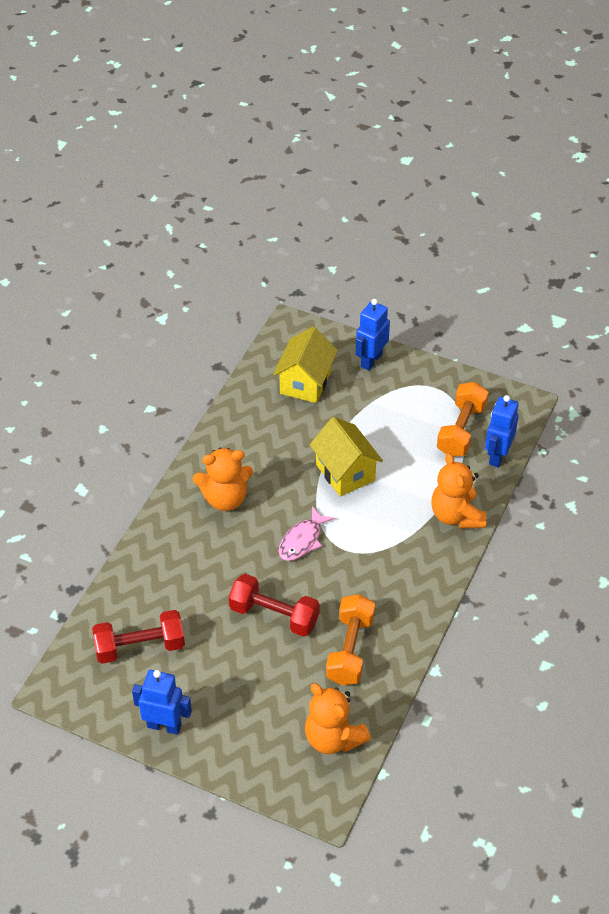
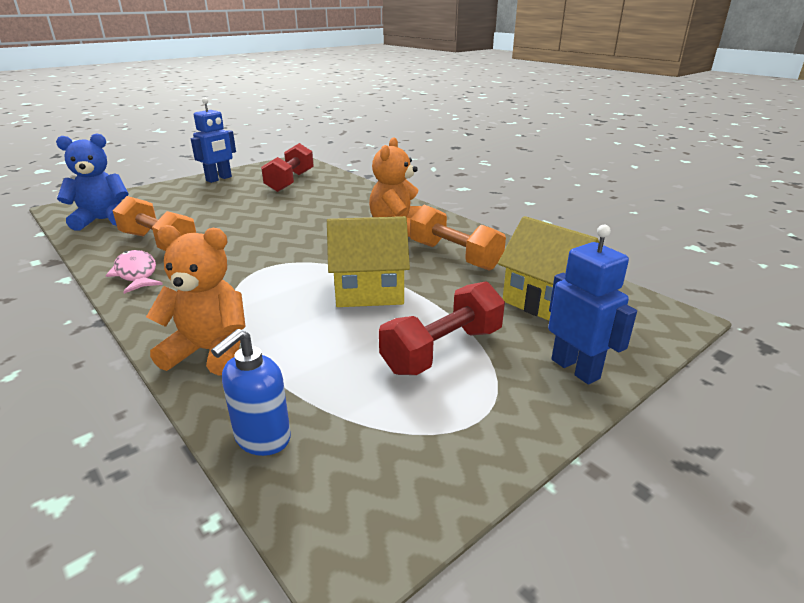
camera: 115 degrees right, 20 degrees down
(274, 615) = (245, 222): red dumbbell -> red dumbbell (442, 350)
(302, 540) = (306, 249): pink fish -> pink fish (136, 273)
(333, 738) = (103, 220): orange teddy bear -> blue teddy bear
(461, 430) = (355, 415): orange dumbbell -> orange dumbbell (454, 256)
(497, 456) = (262, 438): blue robot -> blue soap dispenser

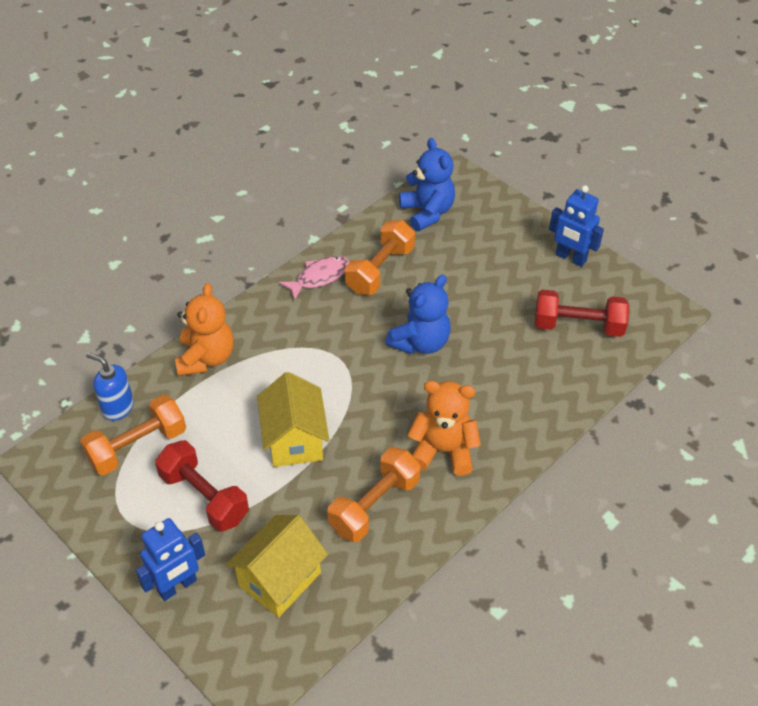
camera: 85 degrees right, 20 degrees up
(271, 230) = (420, 342): none -> blue teddy bear
(349, 412) = (137, 446): none -> orange dumbbell

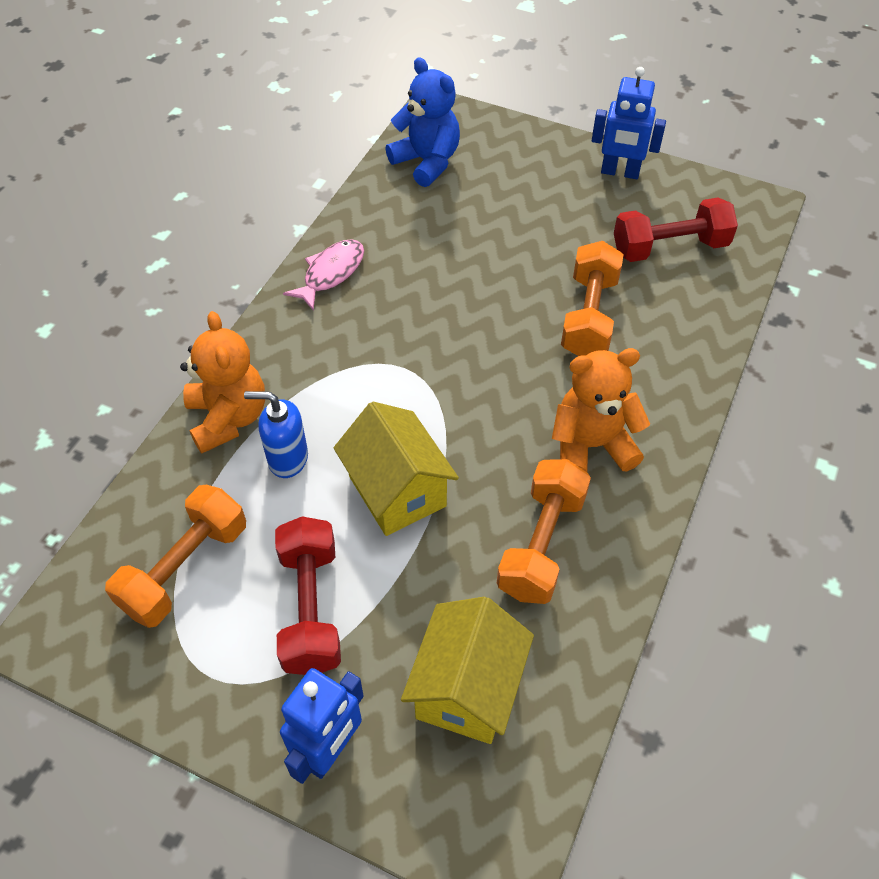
camera: 20 degrees left, 5 degrees up
(118, 408) = (133, 523): blue soap dispenser -> blue soap dispenser (287, 459)
(204, 497) = (311, 608): red dumbbell -> red dumbbell turned 60 degrees clockwise
(380, 270) = (403, 245): orange dumbbell -> orange dumbbell (589, 316)
(420, 342) = (496, 319): blue teddy bear -> none

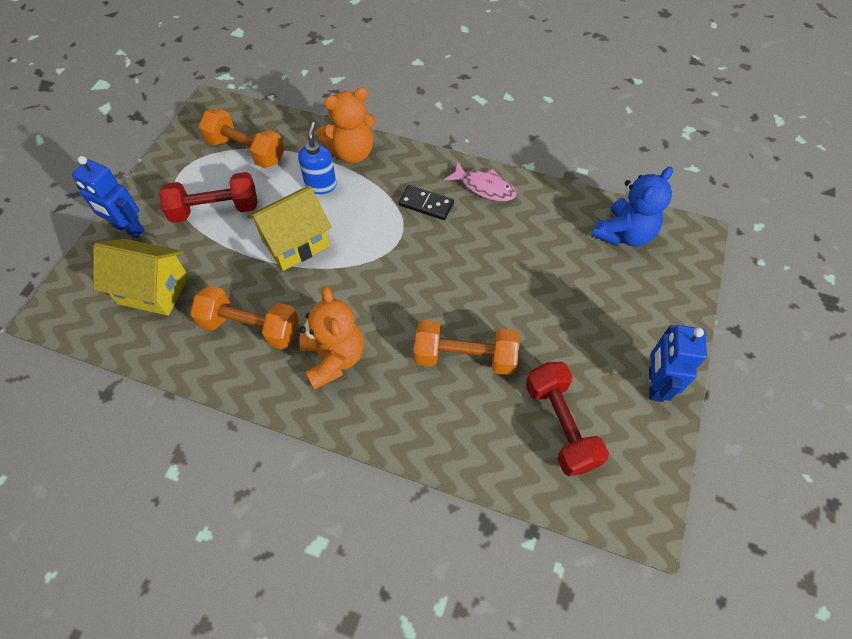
camera: 85 degrees right, 5 degrees up
(349, 336) = (426, 204): none -> black domino

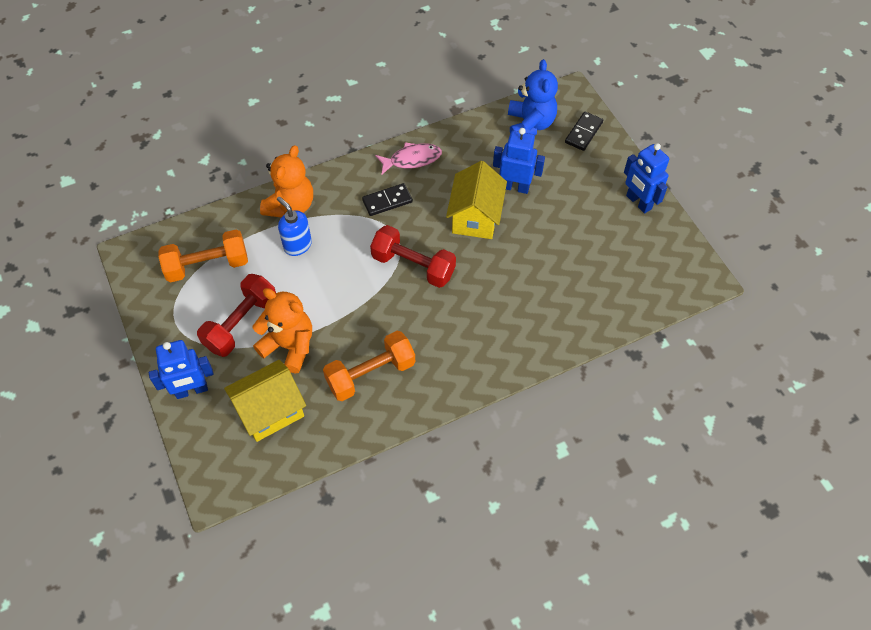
camera: 45 degrees left, 0 degrees up
(295, 243) = (331, 298): yellow house -> yellow house (475, 217)
(334, 358) = (447, 345): orange teddy bear -> orange teddy bear (289, 346)
(465, 357) = (523, 276): orange dumbbell -> none
(547, 276) = (515, 187): none -> blue robot
(560, 425) = (615, 268): red dumbbell -> red dumbbell (413, 266)
(669, 278) = (583, 132): none -> black domino

